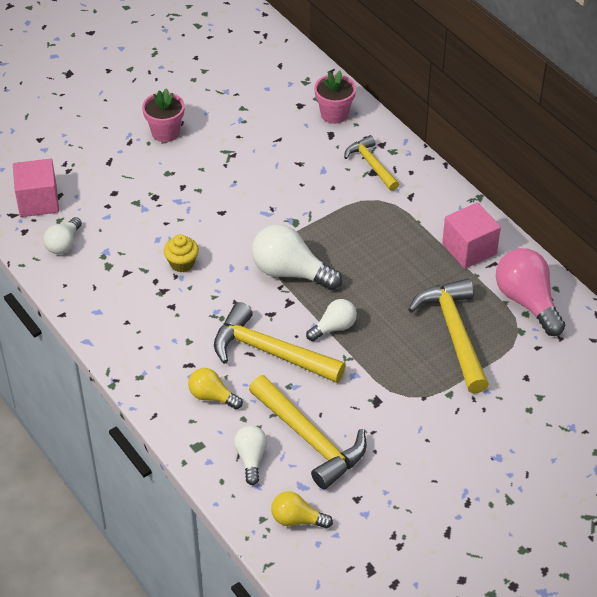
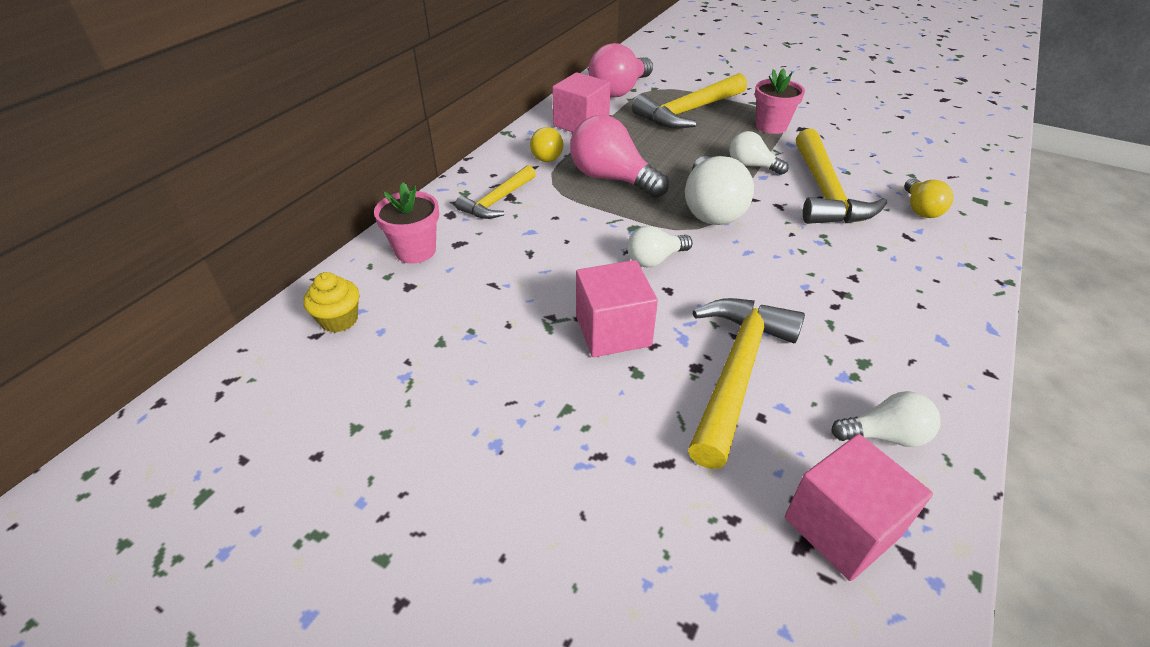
camera: 115 degrees left, 5 degrees down
(165, 132) = (547, 414): pink flower pot -> pink flower pot (771, 126)
(182, 263) = (784, 293): yellow cupcake -> yellow cupcake (339, 320)
(204, 175) = (613, 331): none -> pink cube
(251, 458) = (945, 169): white light bulb -> white light bulb (655, 259)
(297, 519) = (959, 134): yellow light bulb -> yellow light bulb (545, 155)
(310, 439) = (882, 147): yellow hammer -> yellow hammer (736, 372)
(365, 234) = (612, 179): none -> pink light bulb

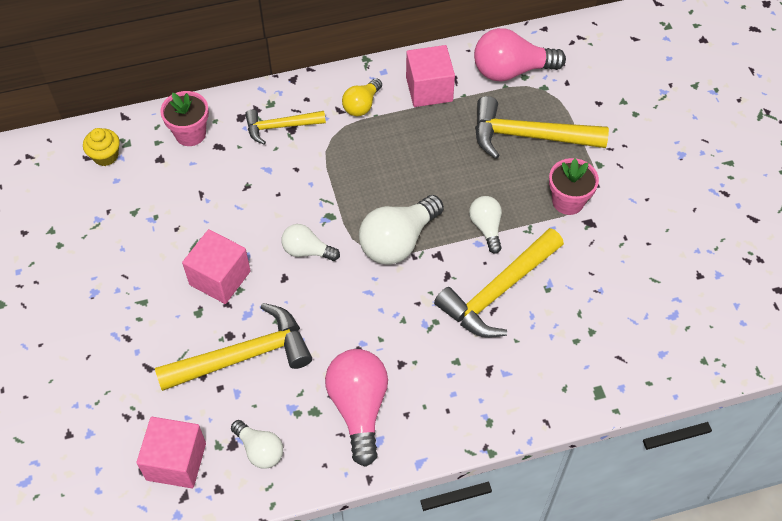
camera: 45 degrees right, 15 degrees up
(612, 179) = (374, 163): pink light bulb -> pink light bulb (359, 408)
(920, 209) = (539, 360): yellow light bulb -> none

